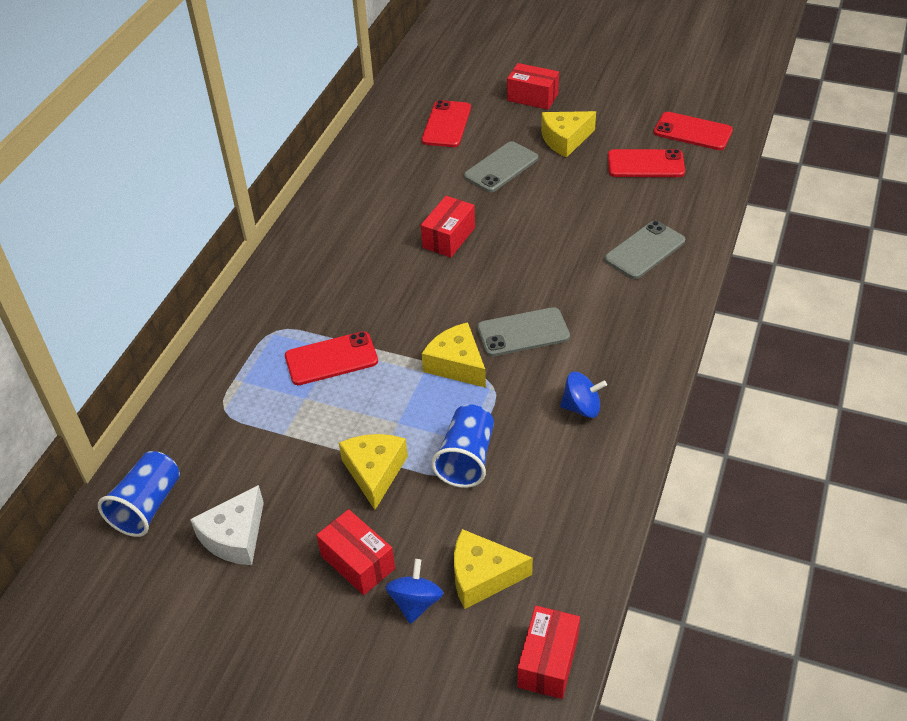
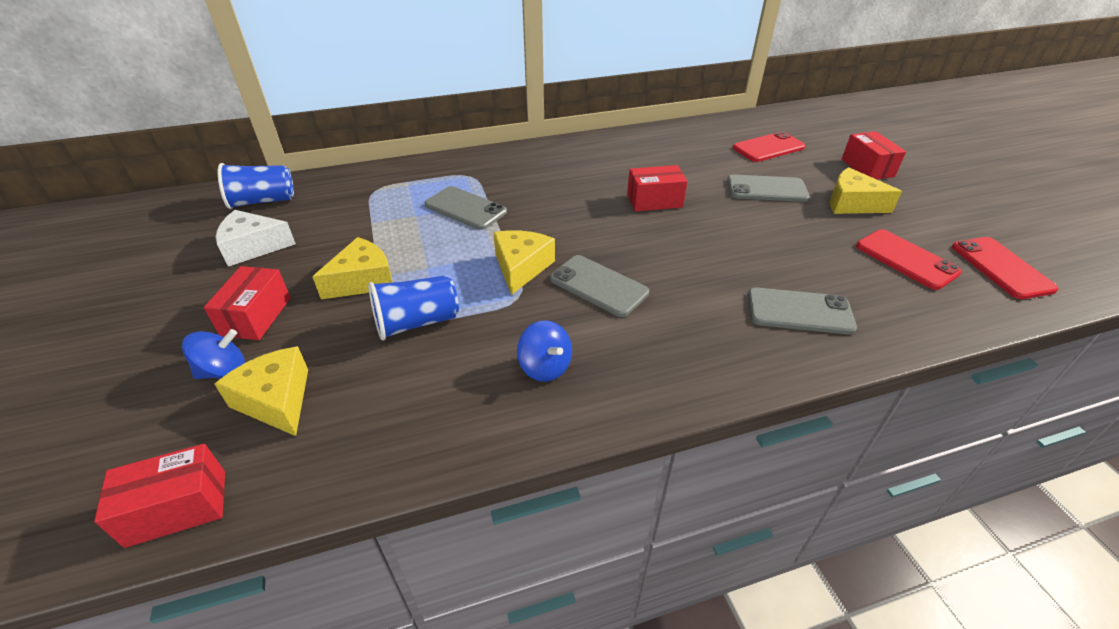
camera: 50 degrees right, 5 degrees down
(331, 359) = (465, 208): red phone -> grey phone

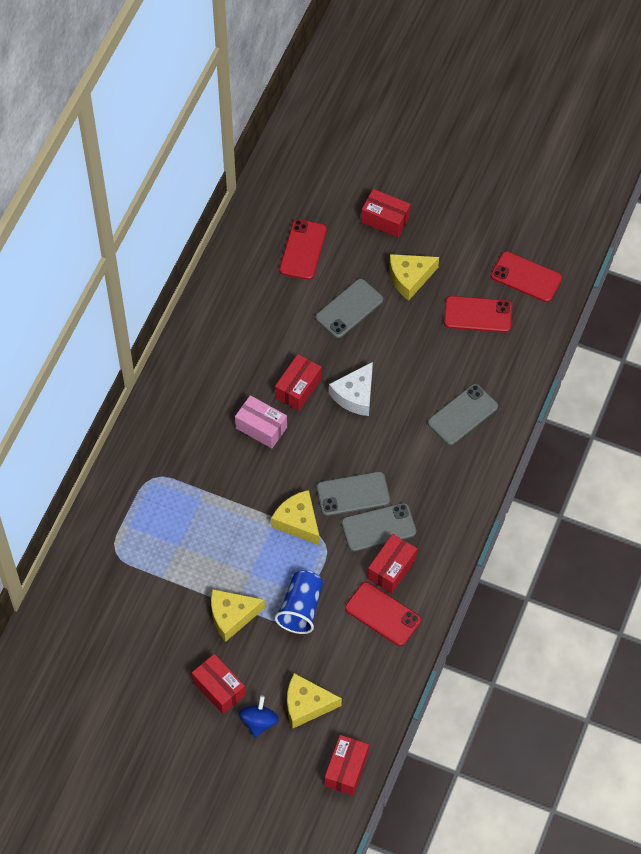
camera: 50 degrees left, 20 degrees up
(253, 247) = (130, 663): white cheese -> white cheese (355, 395)
(263, 201) = (64, 633): blue cup -> none
(363, 280) = (232, 616): yellow cheese -> yellow cheese turned 105 degrees counterclockwise
(465, 208) = (198, 509): grey phone -> grey phone (378, 527)
(473, 396) = (382, 614): none -> red phone
(545, 367) = (392, 569): blue spinning top -> red box
(589, 201) = (261, 427): none -> pink box

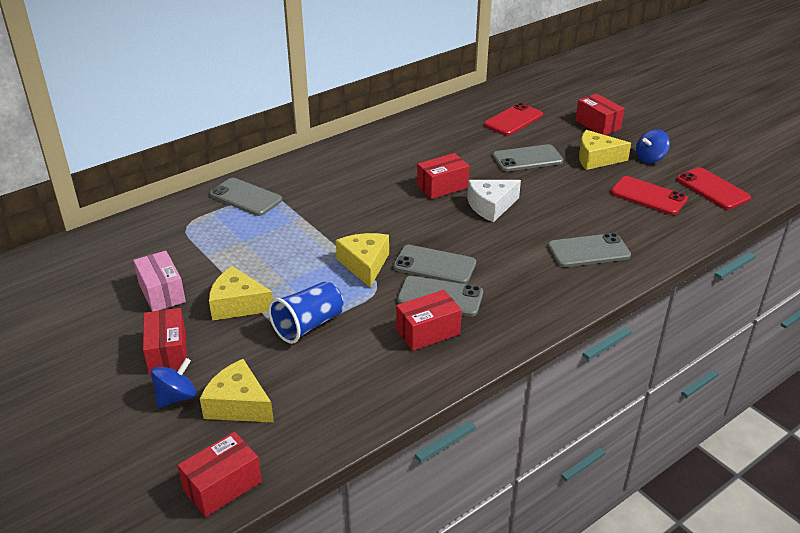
camera: 30 degrees right, 25 degrees down
(136, 490) = (245, 197): none -> grey phone
(261, 427) = (388, 198): pink box -> pink box (162, 292)
(382, 614) = (388, 363): red phone -> none
(456, 255) = (650, 158): none -> blue spinning top

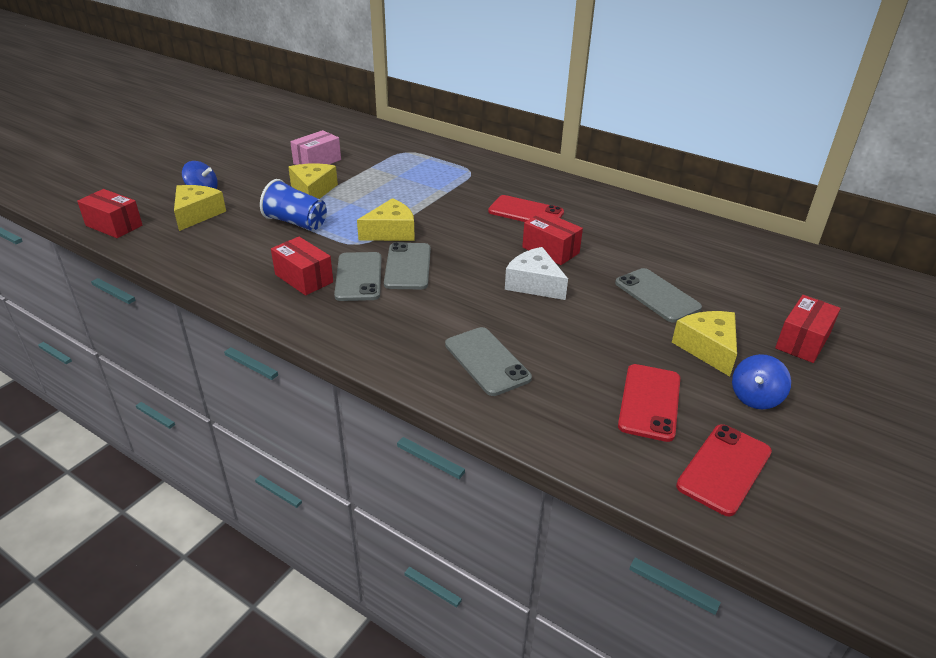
camera: 70 degrees right, 0 degrees up
(168, 353) = (249, 178): red box -> none
(245, 197) = (460, 164): grey phone -> none
(513, 120) = (740, 275): red phone -> red phone (526, 212)
(650, 158) = (755, 397): blue spinning top -> blue spinning top turned 90 degrees counterclockwise

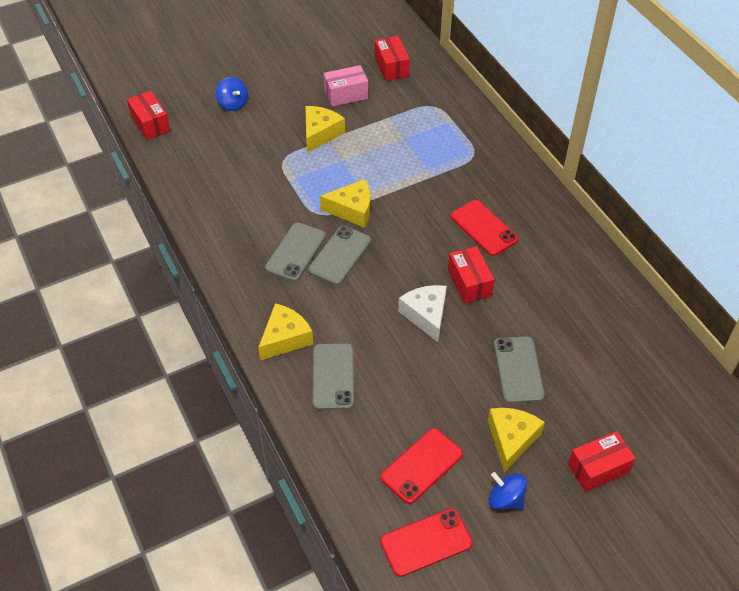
camera: 30 degrees right, 15 degrees up
(197, 214) = (215, 132): yellow cheese -> yellow cheese (285, 338)
(296, 223) = (284, 170): blue cup -> none
(304, 278) = (255, 237): red box -> red box (391, 67)
(755, 397) = (505, 499): blue spinning top -> blue spinning top turned 60 degrees clockwise

